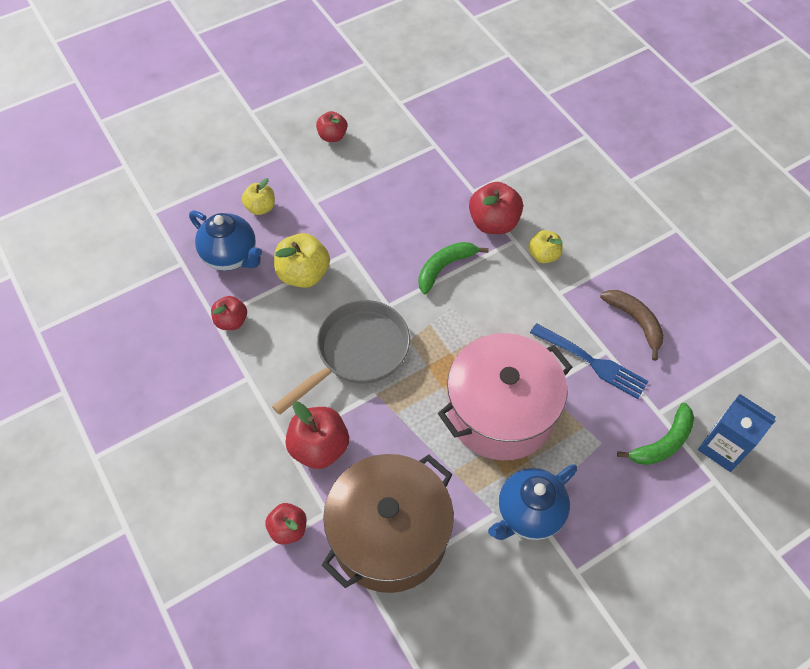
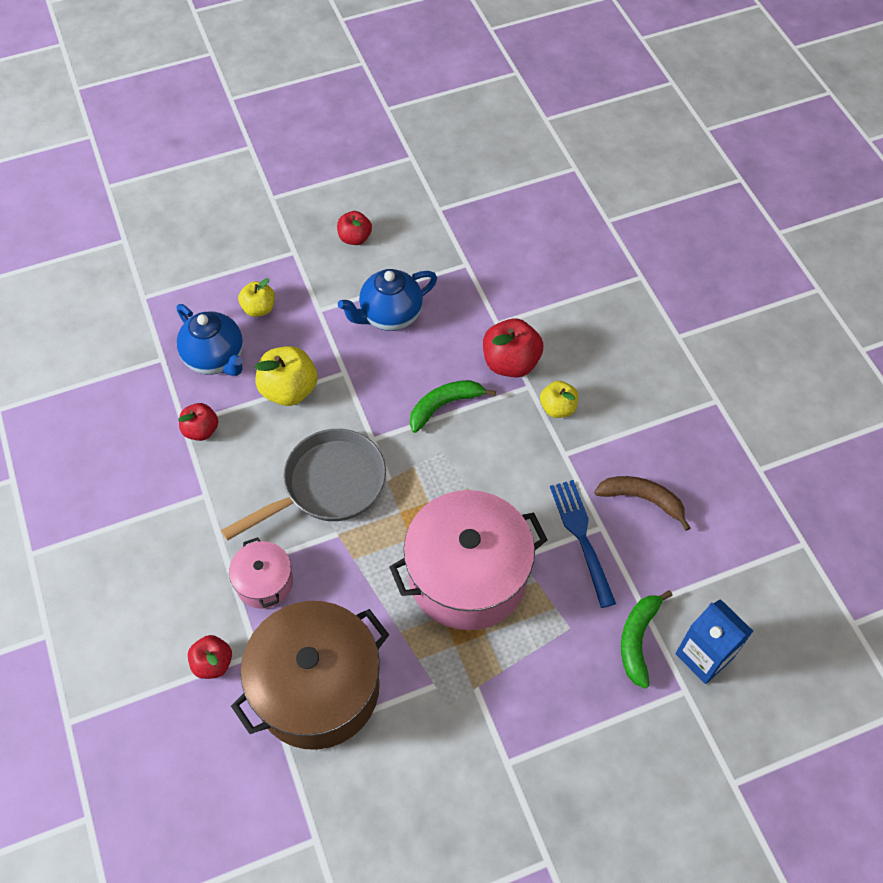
camera: 10 degrees right, 0 degrees up
(319, 447) = (264, 582): red apple -> pink pot
(528, 514) = (471, 691): blue teapot -> blue teapot (390, 316)
(592, 362) = (582, 537): blue fork -> blue fork turned 150 degrees counterclockwise
(635, 322) = (642, 499): brown banana -> brown banana turned 45 degrees counterclockwise
(662, 443) = (638, 639): green banana -> green banana turned 135 degrees clockwise

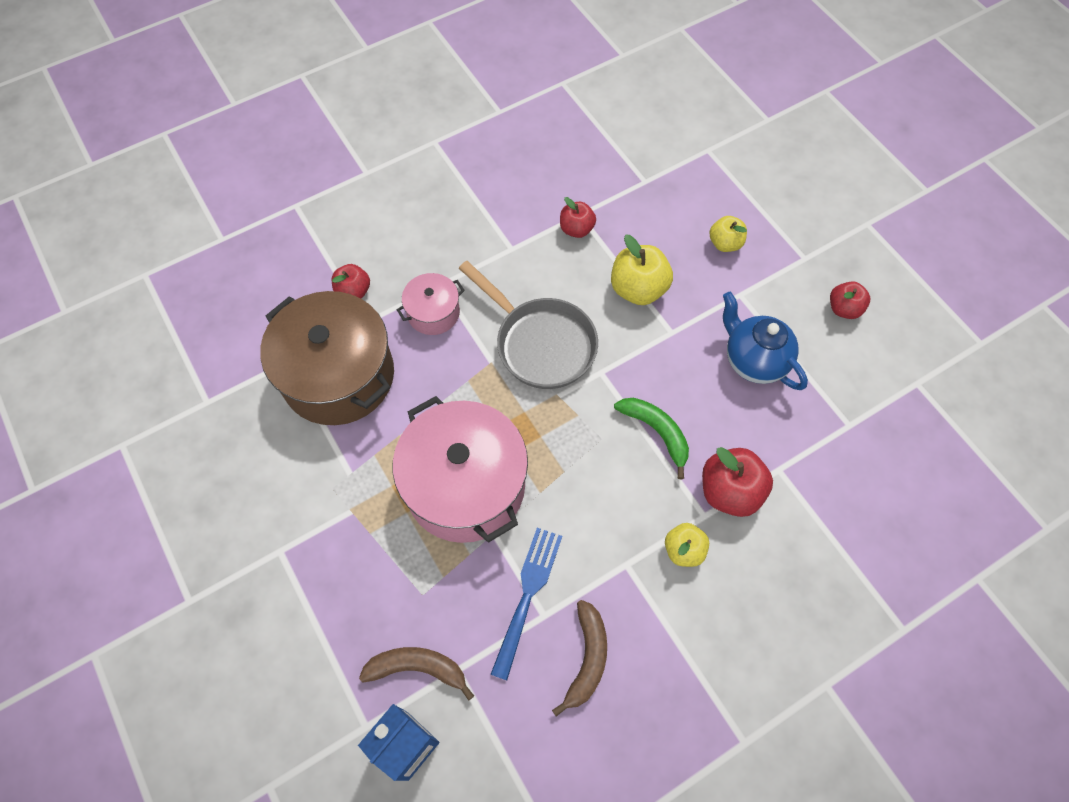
camera: 80 degrees right, 5 degrees up
(216, 359) = (656, 222): blue teapot -> none
(582, 537) = (527, 595): blue fork -> blue fork turned 45 degrees counterclockwise
(638, 639) = (418, 668): green banana -> brown banana

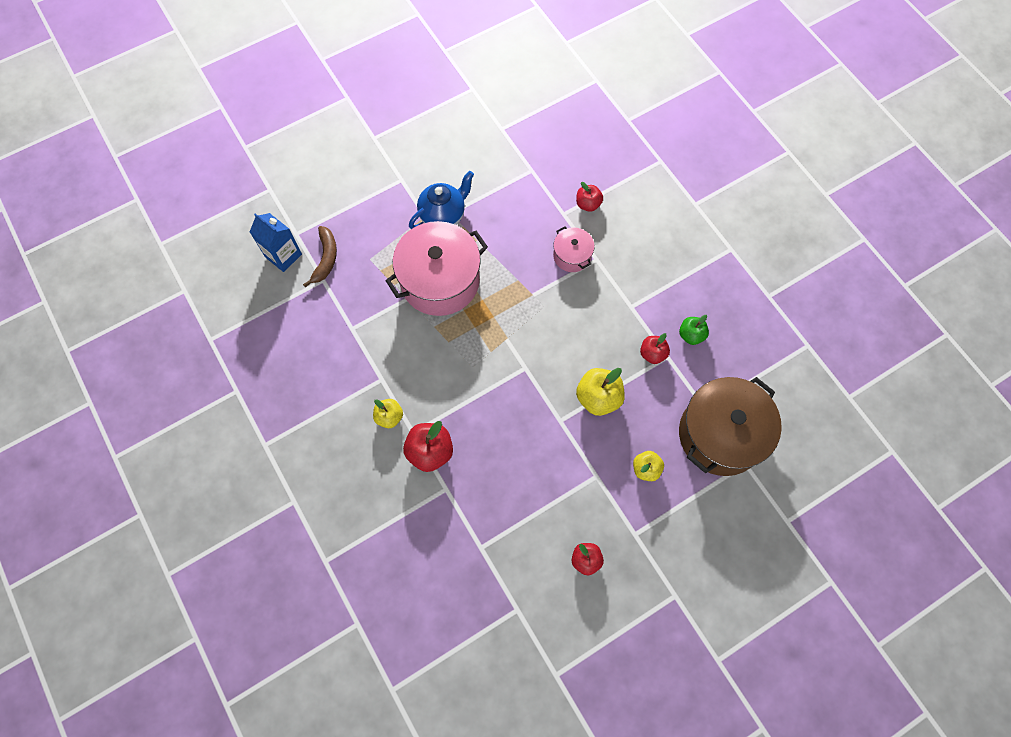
camera: 90 degrees right, 5 degrees up
(338, 375) = (521, 200): brown pot -> brown pot (720, 435)
(527, 595) = (365, 319): blue fork -> none
(540, 343) = (548, 327): grey pan -> none
(550, 189) = (691, 335): none -> green apple
(586, 659) = (323, 353): brown banana -> none
(656, 432) = (476, 404): green banana -> none
(753, 361) = (536, 480): blue teapot -> blue teapot (443, 215)

